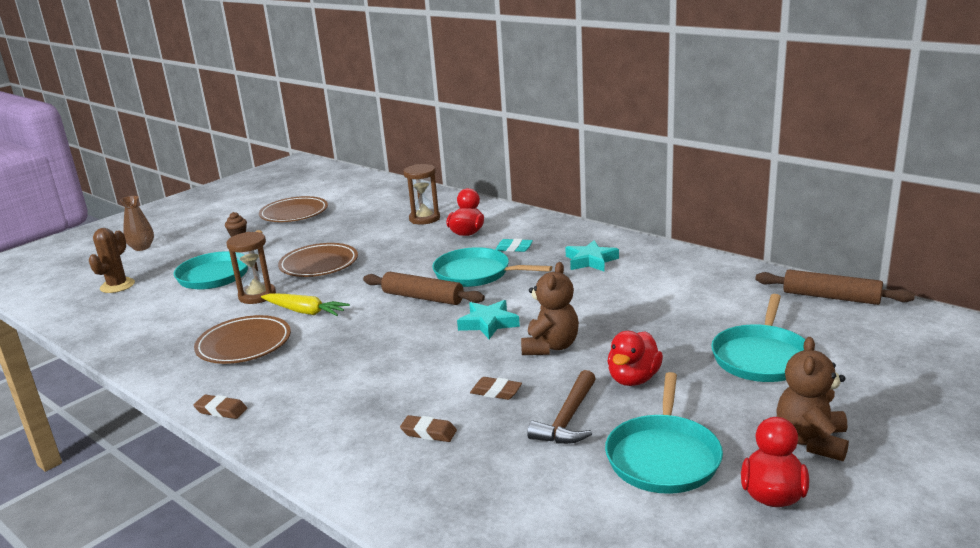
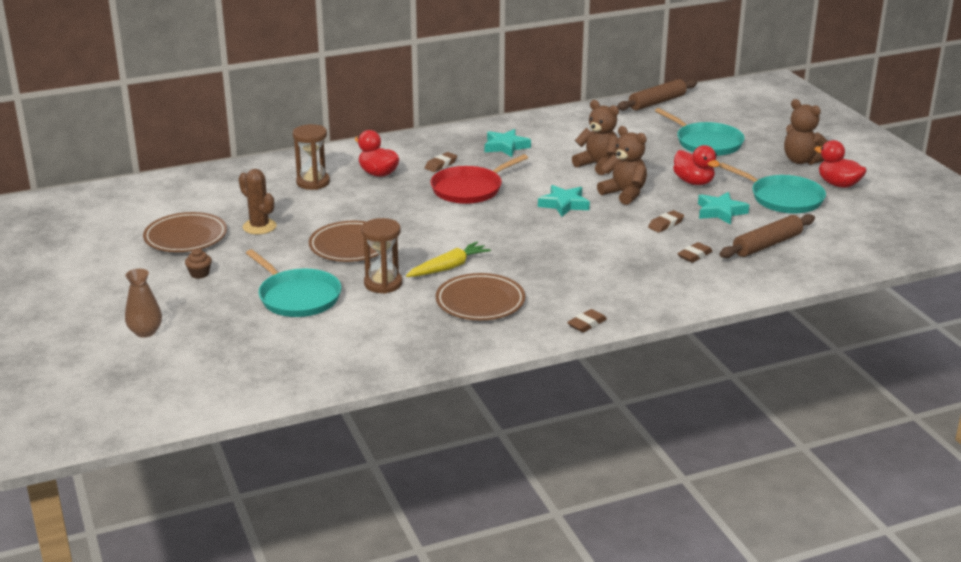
camera: 65 degrees left, 5 degrees up
(117, 286) = (246, 354): brown cactus -> brown cactus (259, 227)
(423, 298) = (487, 217): brown rolling pin -> brown rolling pin (767, 245)
(476, 274) = (470, 189): turquoise pan -> red pan
(514, 248) = (441, 165): turquoise eraser -> brown eraser
(568, 419) = (720, 212): brown hammer -> turquoise star
(606, 313) = (598, 165): none -> brown teddy bear

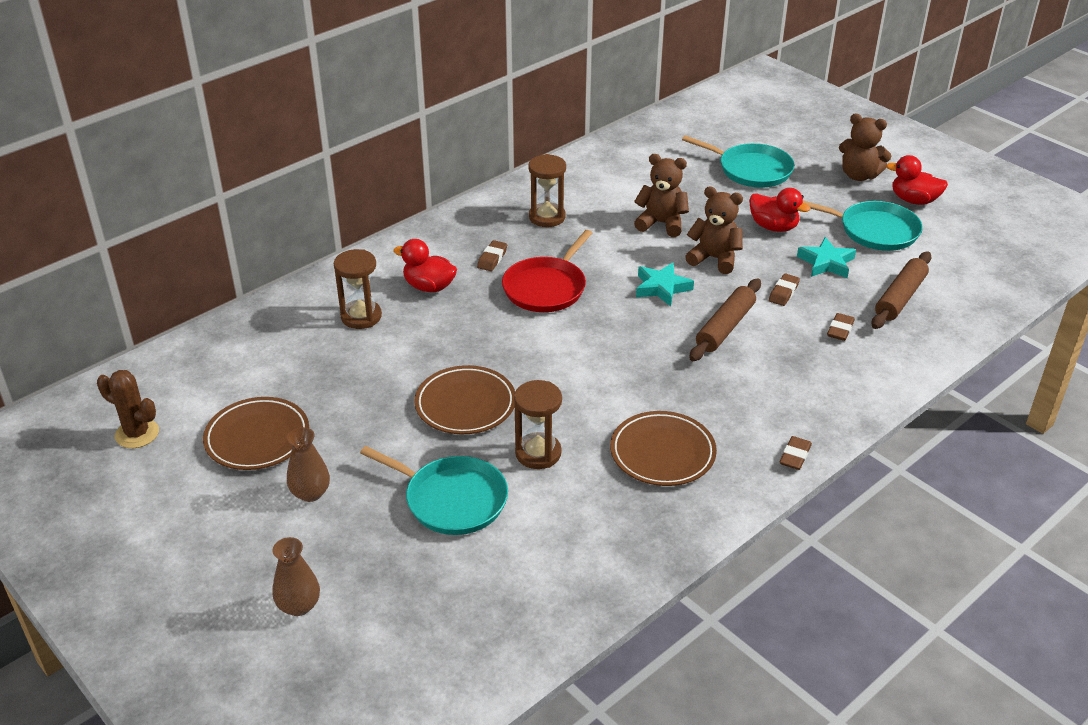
camera: 20 degrees left, 10 degrees up
(199, 274) = (310, 493): brown cupcake -> brown vase
(259, 227) = (339, 400): brown cactus -> brown cactus (137, 434)
(448, 267) = (596, 410): yellow carrot -> none
(505, 147) = (547, 217): turquoise star -> brown hourglass
(657, 102) = (666, 123): brown rolling pin -> brown rolling pin (725, 327)

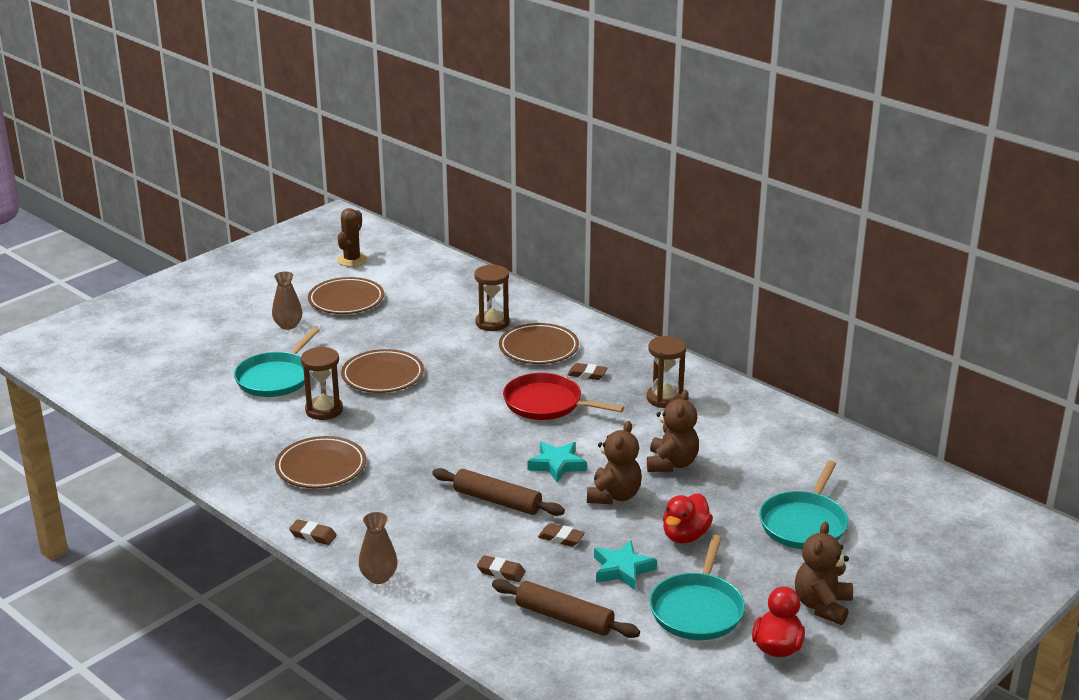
camera: 85 degrees right, 10 degrees down
(299, 605) = (185, 333): brown vase -> brown vase (379, 577)
(429, 287) = (538, 348): red duck -> brown plate

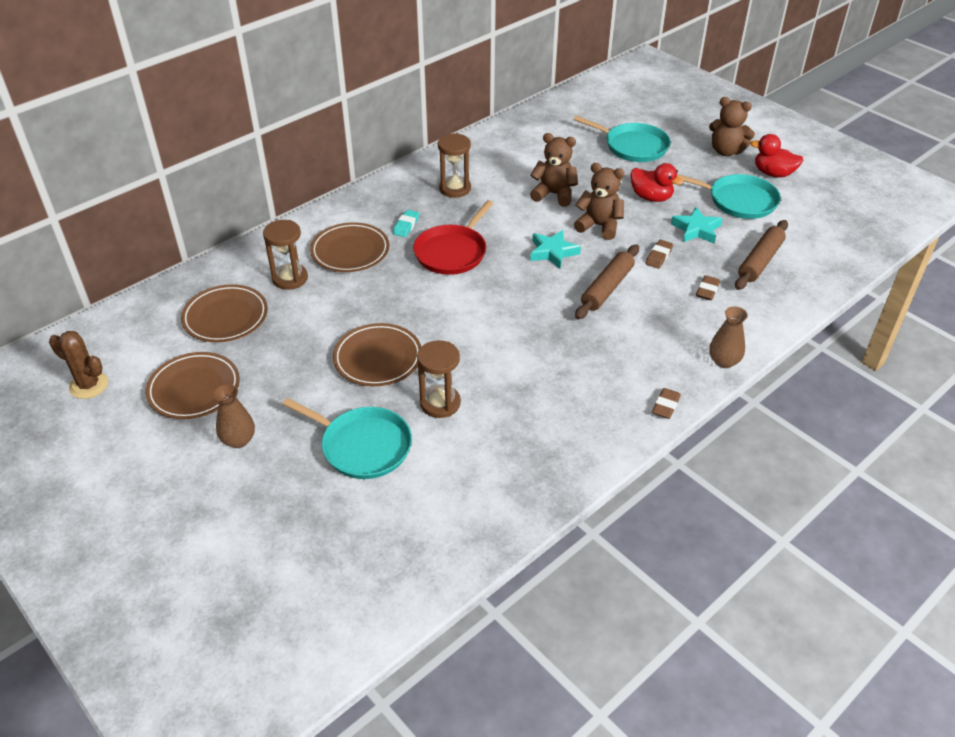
camera: 85 degrees left, 15 degrees up
(321, 467) = (549, 403): brown plate -> brown plate (225, 317)
(587, 374) = (406, 226): brown eraser -> turquoise eraser

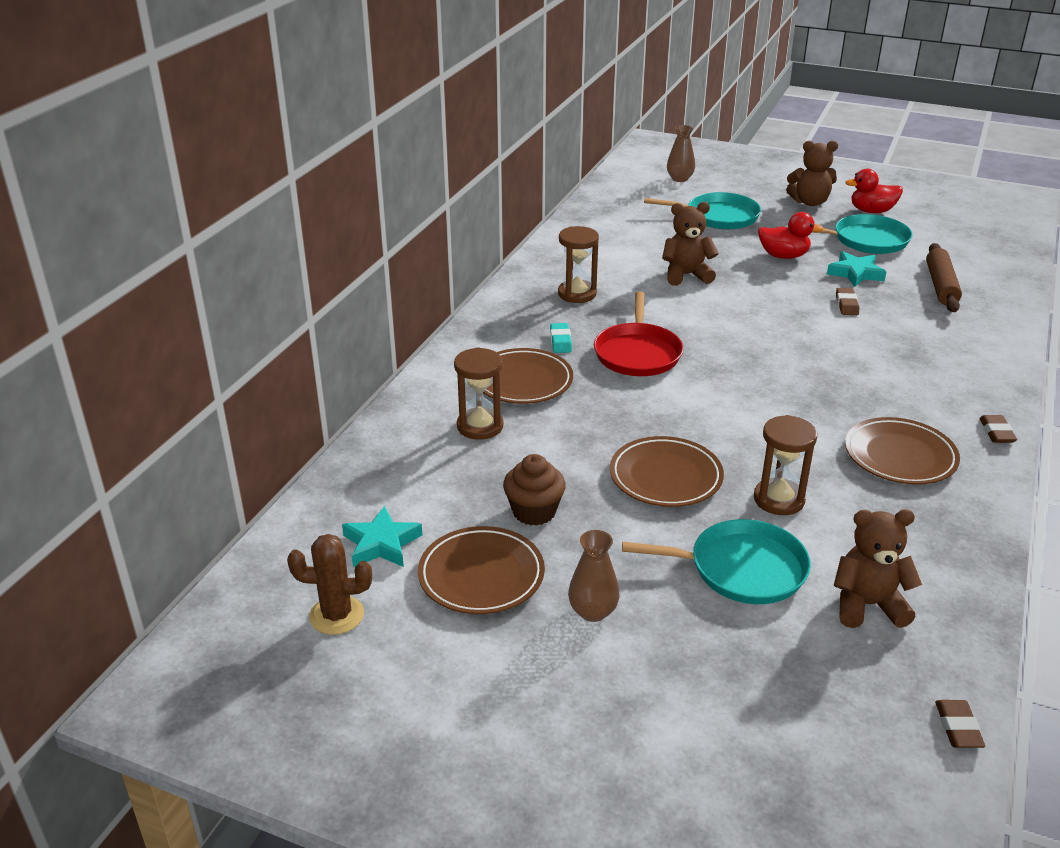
camera: 25 degrees left, 10 degrees down
(225, 317) = (442, 488): brown plate -> brown plate (900, 456)
(267, 355) = (534, 511): none -> brown cupcake
(553, 252) = (741, 327): turquoise star -> turquoise star (381, 544)
(599, 226) = (761, 292): brown teddy bear -> brown teddy bear (867, 605)
(607, 288) = (829, 345): brown rolling pin -> none
(707, 290) = (922, 322): brown eraser -> brown eraser (958, 728)
(723, 361) = (1003, 378): brown vase -> brown vase (679, 179)

